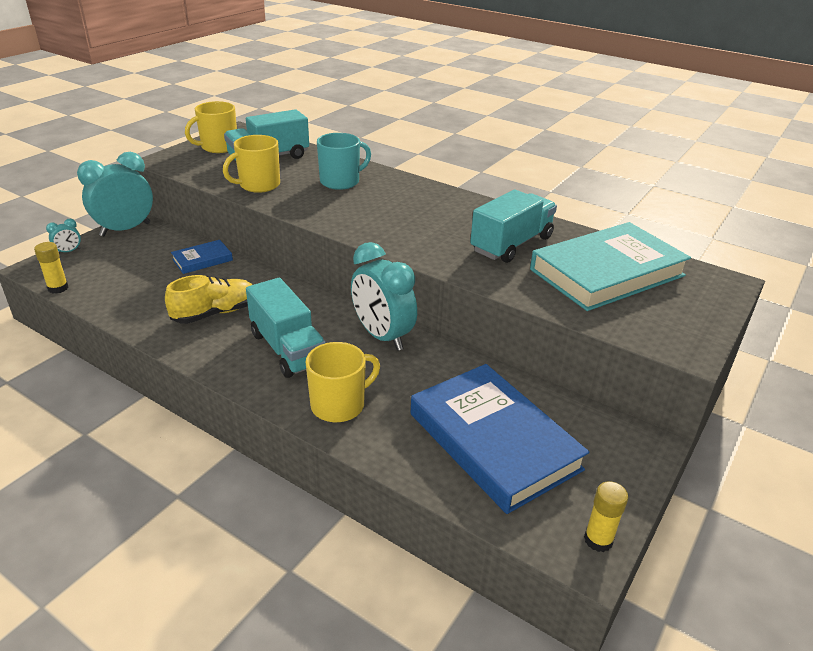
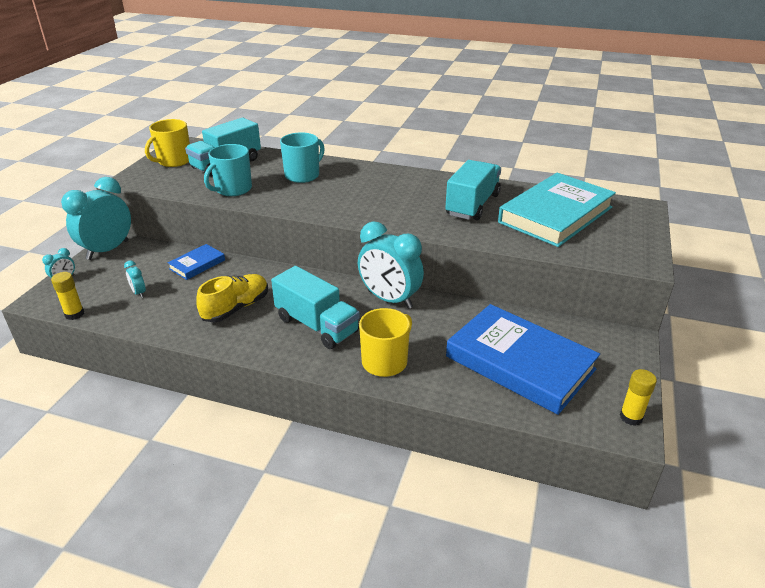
camera: 15 degrees left, 0 degrees up
(129, 278) = (139, 293): none -> turquoise clock
(258, 185) = (232, 189): yellow mug -> turquoise mug

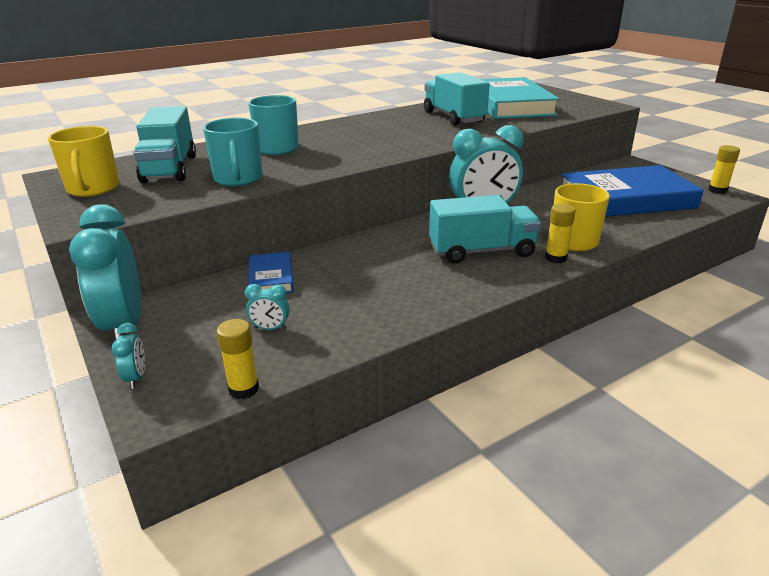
camera: 50 degrees left, 5 degrees down
(236, 308) = (395, 280): yellow shoe -> none
(342, 363) = (556, 258): none -> yellow glue stick

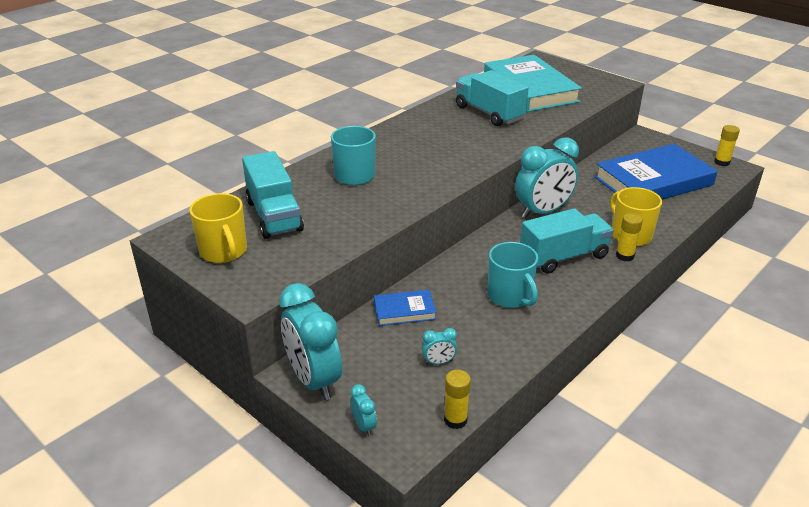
camera: 15 degrees left, 5 degrees up
(238, 179) = (350, 222): turquoise mug -> turquoise mug (510, 296)
(271, 277) = (404, 311): blue book -> blue book turned 75 degrees counterclockwise

